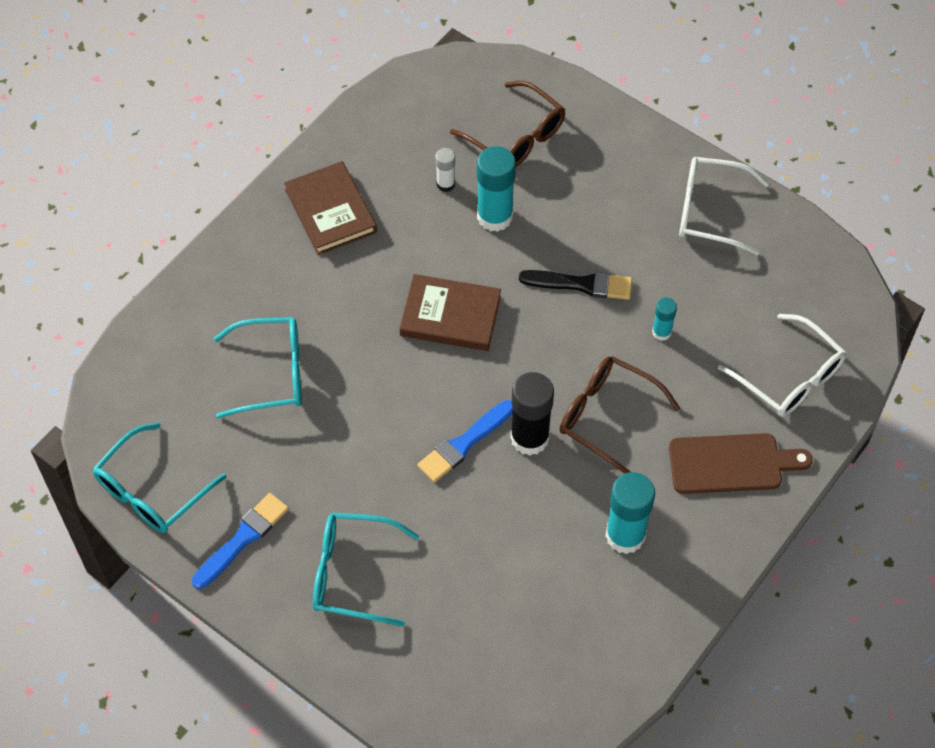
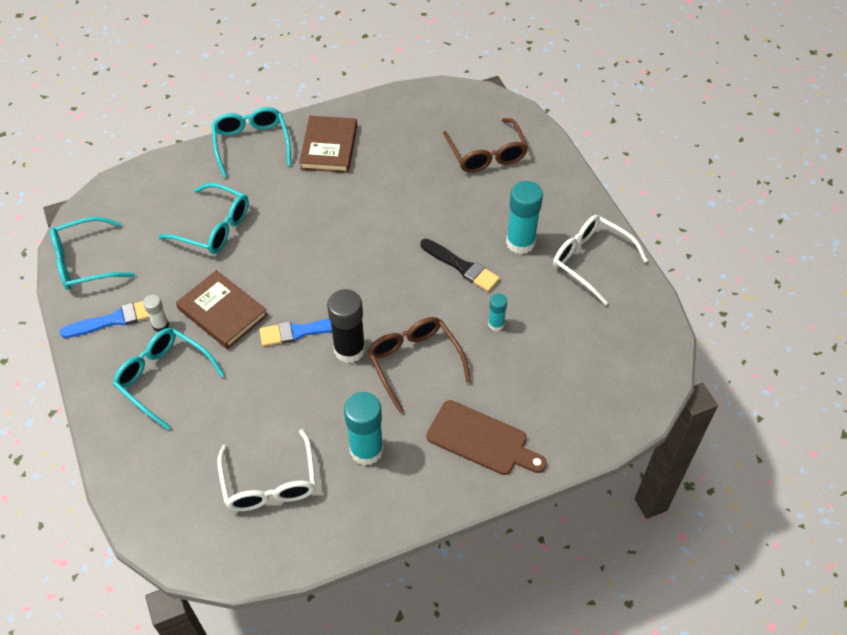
camera: 30 degrees right, 5 degrees down
(235, 250) = (251, 144): none -> turquoise glasses
(445, 184) = (416, 163): white glue stick -> white glue stick (160, 325)
(450, 316) = (356, 245): brown book -> brown book (222, 312)
(494, 216) = (434, 197): turquoise glue stick -> turquoise glue stick (520, 242)
(789, 377) = (570, 401): white glasses -> white glasses (270, 483)

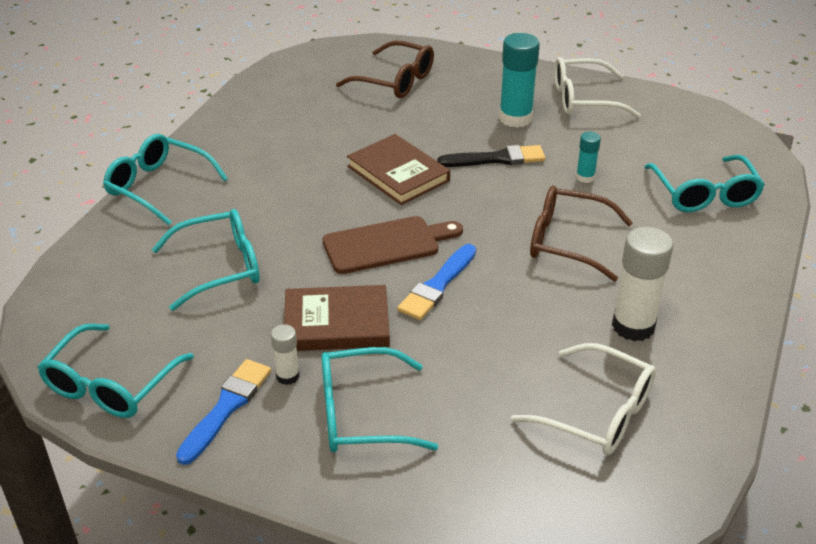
camera: 45 degrees left, 15 degrees down
(329, 147) = (244, 148): brown book -> brown book (398, 173)
(349, 349) = (500, 270): black glue stick -> none
(366, 450) = (633, 326): turquoise glue stick -> white glue stick
(481, 440) = (702, 254): brown cutting board -> brown cutting board (386, 244)
(554, 399) = (704, 194): none -> turquoise glasses

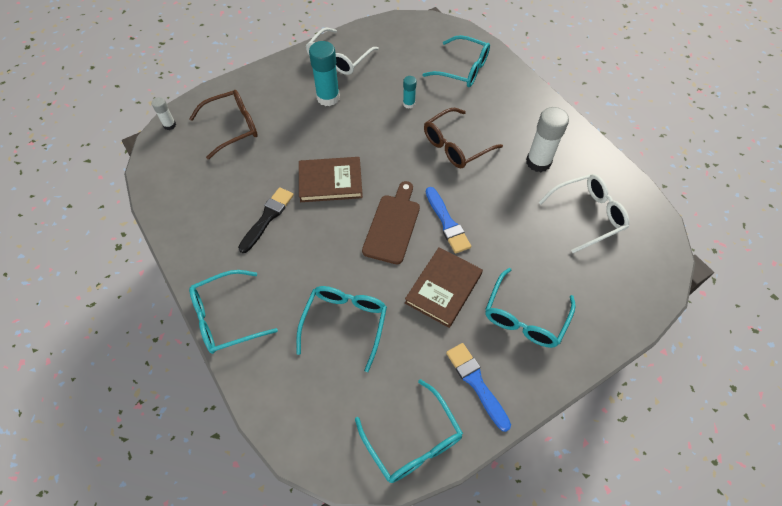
camera: 55 degrees left, 20 degrees up
(287, 376) = (471, 337): white glue stick -> white glue stick (169, 125)
(496, 159) = (358, 129): black brush -> black brush (267, 217)

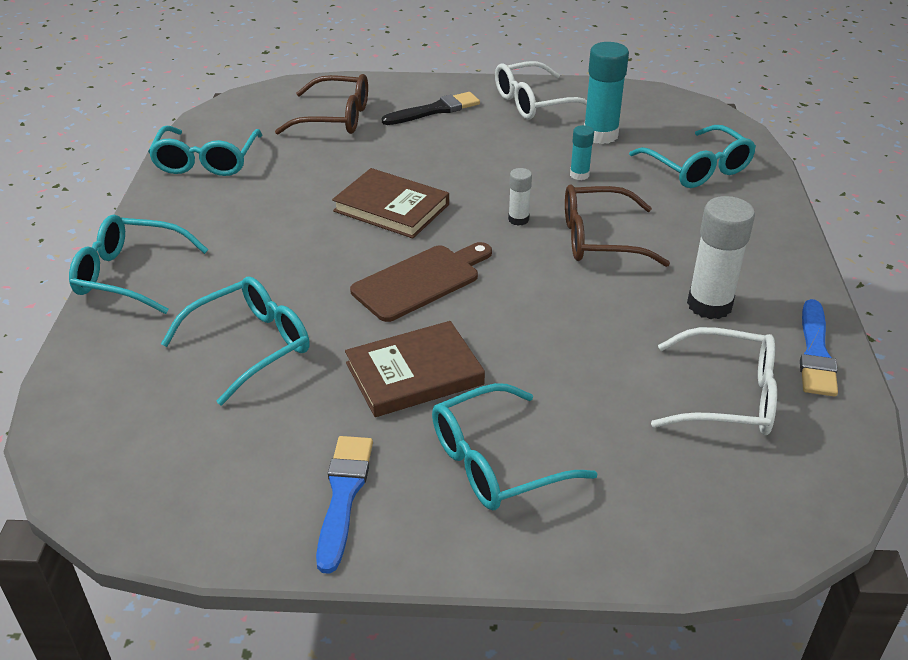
camera: 35 degrees right, 20 degrees down
(169, 125) = (271, 92): white glue stick -> white glue stick (518, 219)
(267, 217) = (280, 209): black brush -> black brush (435, 110)
(328, 97) = (479, 132): turquoise glue stick -> turquoise glue stick (600, 135)
(413, 440) = (191, 507): turquoise glasses -> turquoise glasses (206, 161)
(447, 223) = (497, 310): blue brush -> blue brush (815, 353)

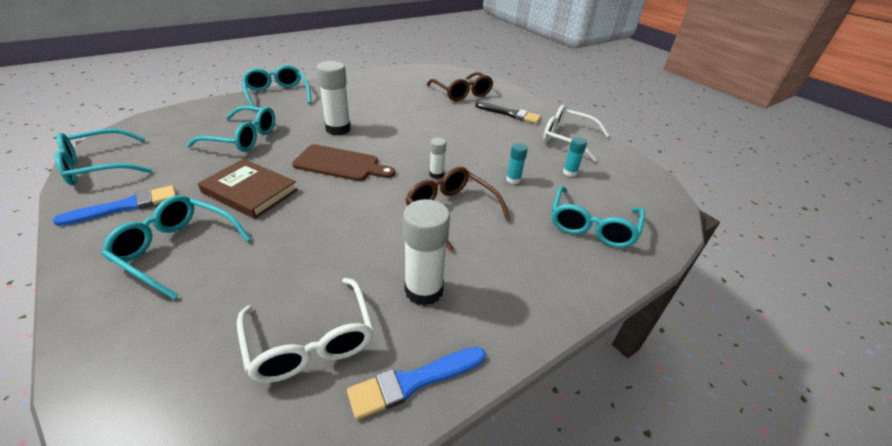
camera: 50 degrees right, 0 degrees up
(206, 161) = (383, 79): turquoise glasses -> turquoise glasses (99, 166)
(321, 253) = (338, 129): none -> white glue stick
(391, 208) = (400, 133): brown book -> none
(600, 135) = (570, 172): turquoise glue stick -> turquoise glue stick, size x0.52

